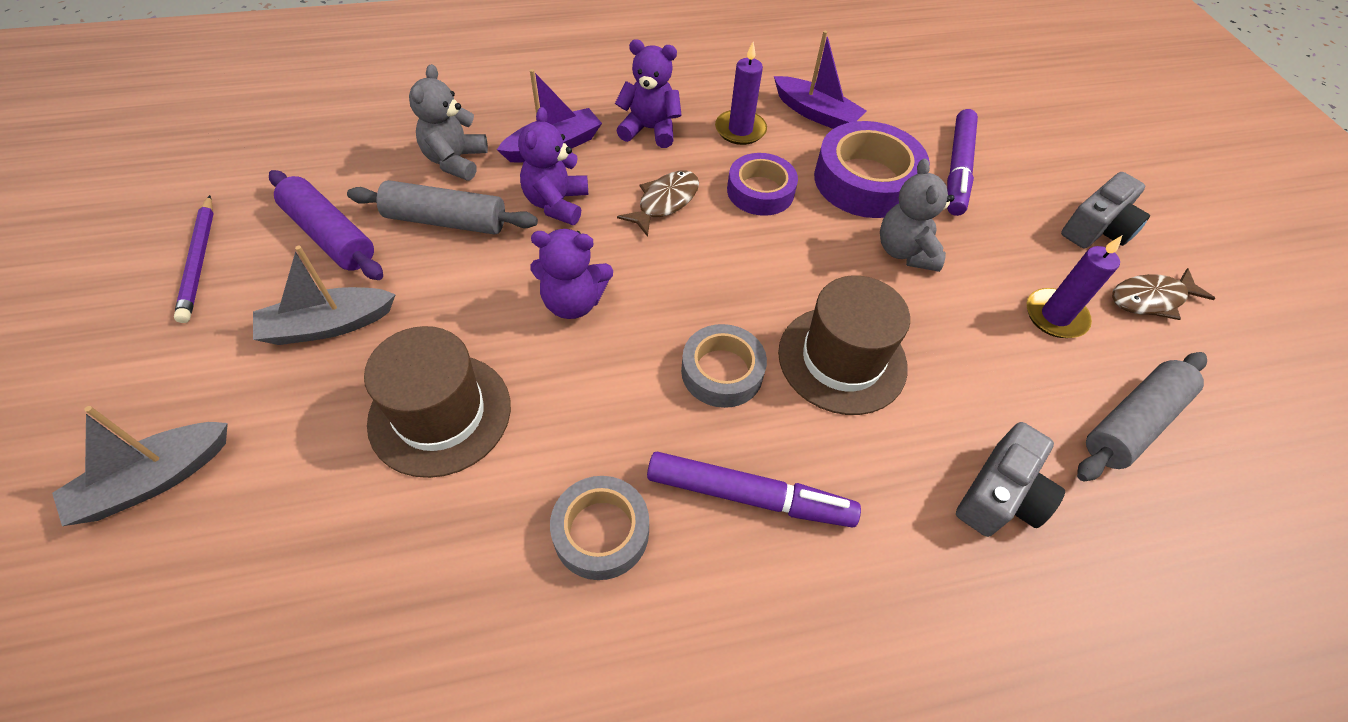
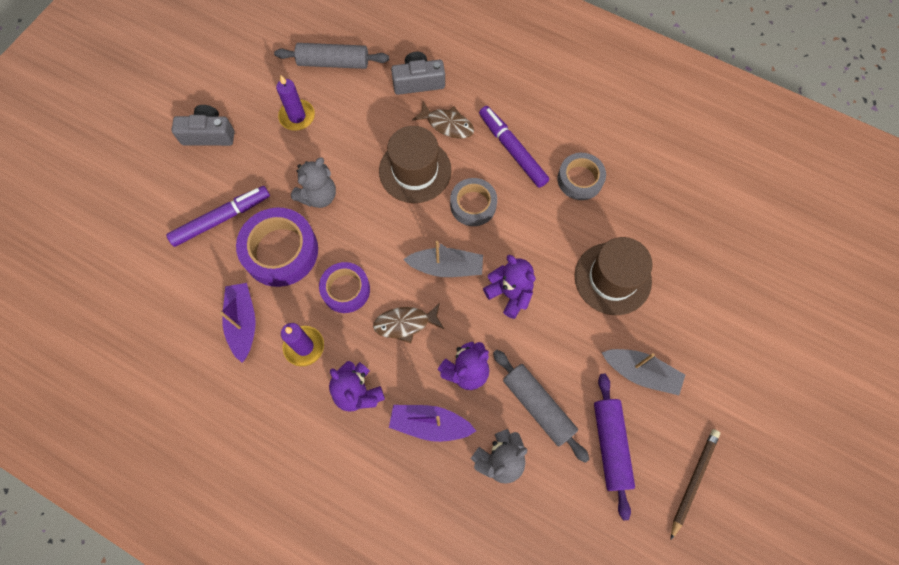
camera: 135 degrees left, 15 degrees up
(155, 480) = (751, 336): grey boat -> grey boat (446, 267)
(199, 261) = (693, 481): purple pencil -> brown pencil
(1150, 299) = (244, 91): brown fish -> brown fish (447, 124)

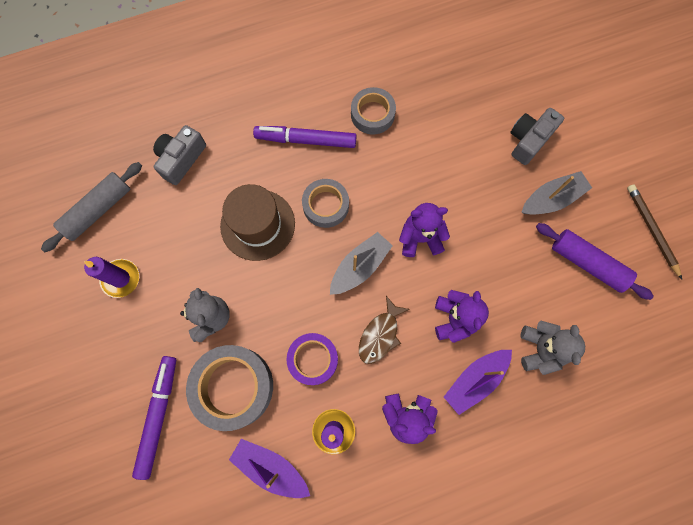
camera: 50 degrees left, 5 degrees up
(209, 134) = (66, 367): grey camera -> grey camera (529, 140)
(280, 251) = (233, 387): purple tape -> grey tape
(447, 124) = (240, 168): brown fish -> none
(538, 406) = (521, 289): grey rolling pin -> none
(612, 278) = (467, 158): brown hat -> none

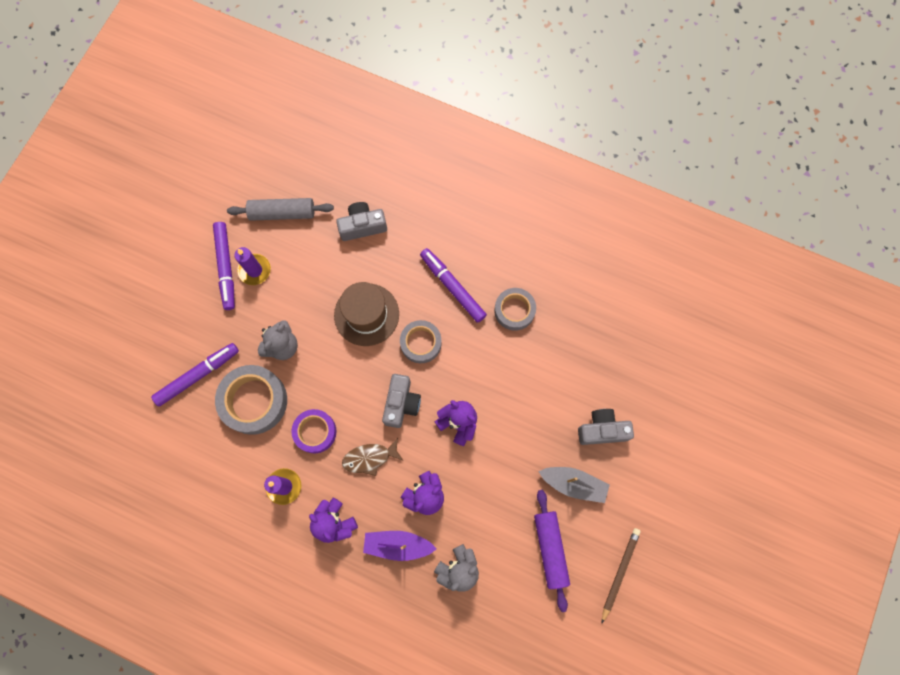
camera: 45 degrees right, 0 degrees up
(91, 300) = (226, 267): none -> purple marker
(271, 467) = (228, 470): purple boat -> none
(360, 267) = (401, 403): grey boat -> grey camera

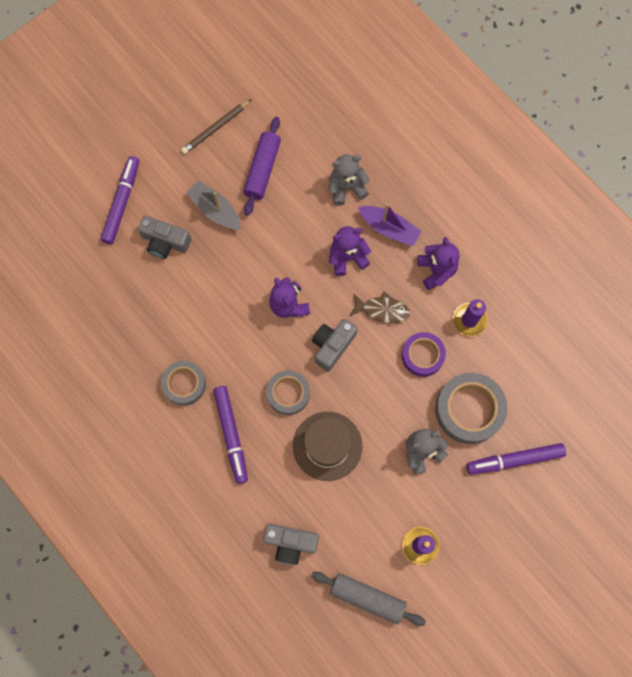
camera: 155 degrees left, 0 degrees up
(226, 267) = (449, 562): purple marker -> purple marker (122, 202)

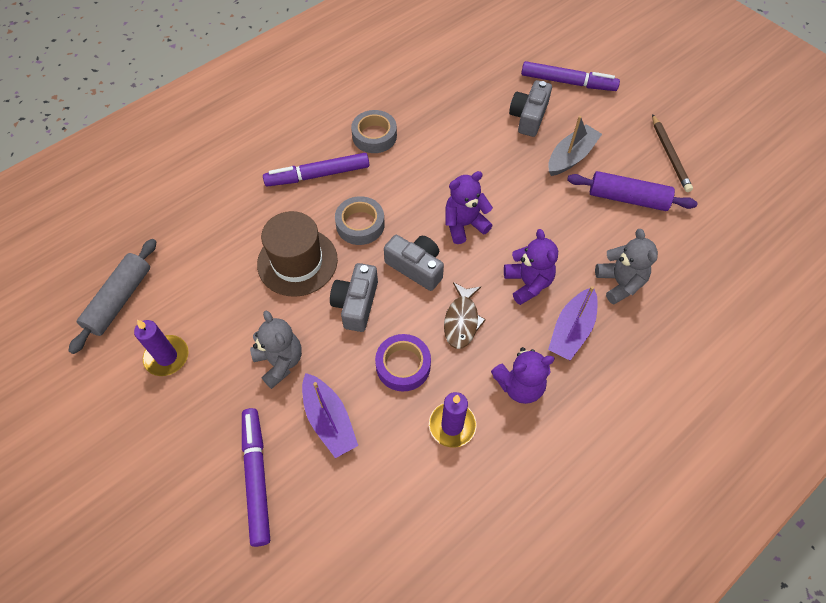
camera: 90 degrees right, 15 degrees down
(215, 128) = (670, 155): brown pencil -> brown pencil turned 150 degrees counterclockwise
(290, 543) = (195, 227): grey camera -> grey camera (356, 304)
(469, 410) = (329, 420): grey tape -> purple boat

